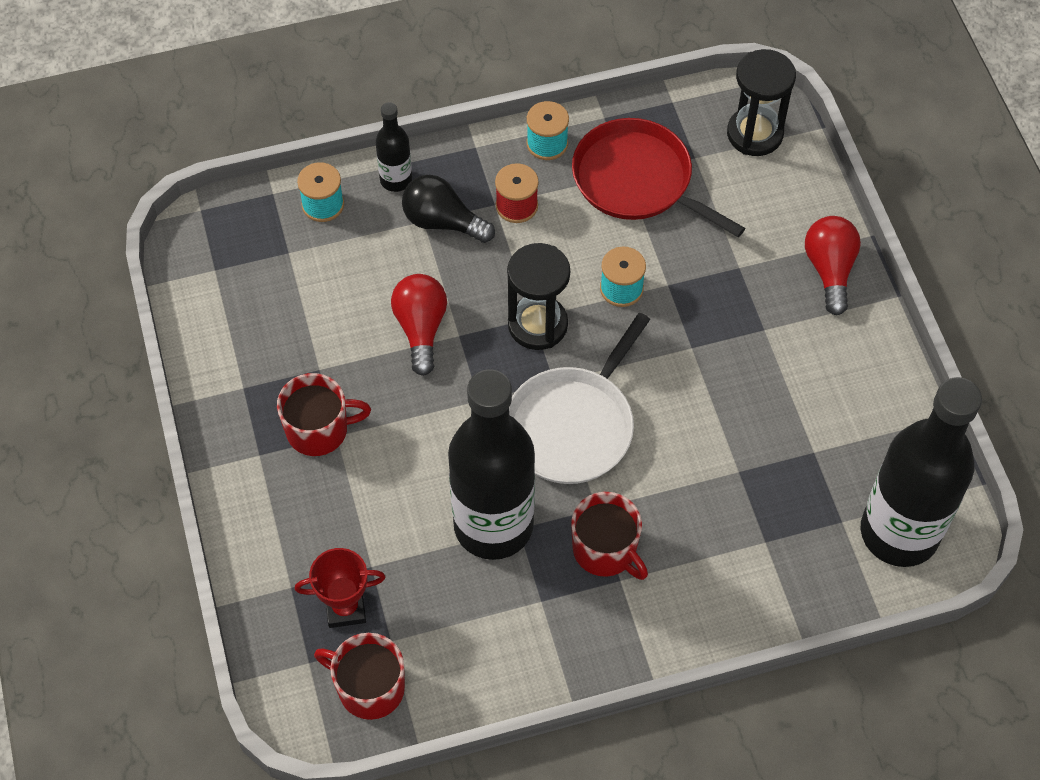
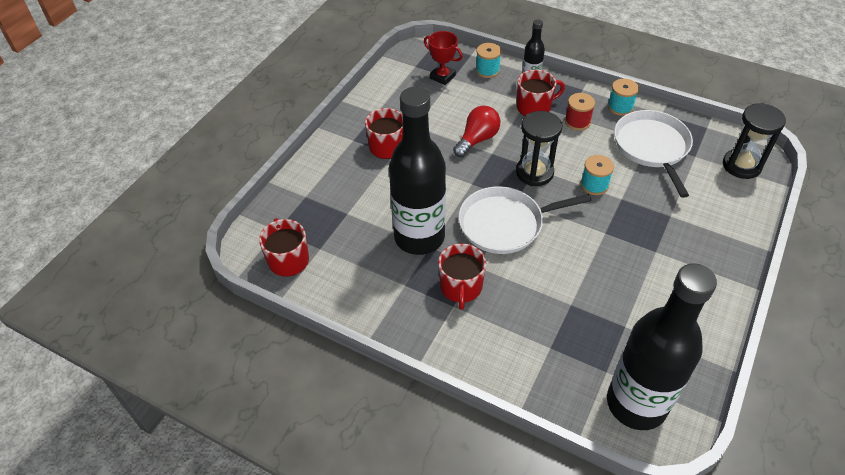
camera: 45 degrees right, 10 degrees down
(345, 608) = (317, 221): red trophy -> red trophy (442, 77)
(443, 222) = (534, 107): black light bulb -> red mug
(637, 180) = (652, 147): red pan -> white pan
(829, 270) = (724, 250): red light bulb -> none

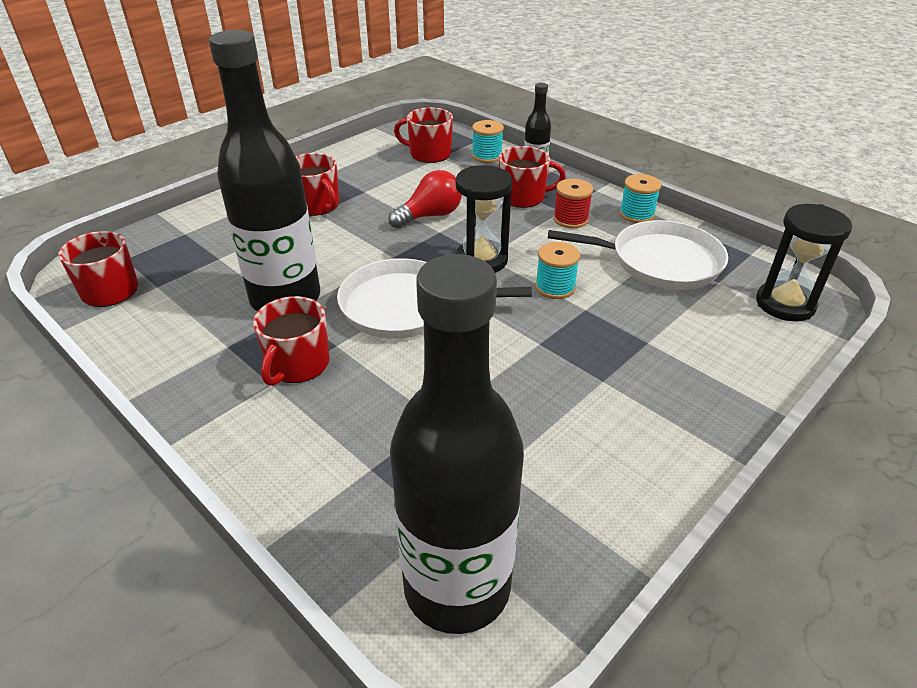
camera: 15 degrees right, 10 degrees down
(442, 77) = (429, 154): red trophy -> red mug
(652, 147) = (659, 262): white pan -> white pan turned 90 degrees clockwise

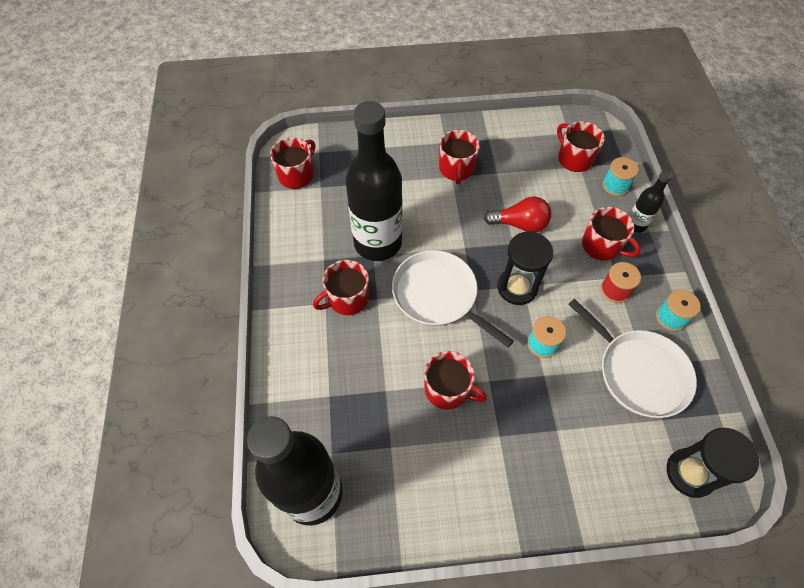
camera: 40 degrees right, 20 degrees up
(506, 375) = (447, 389): none -> red mug

